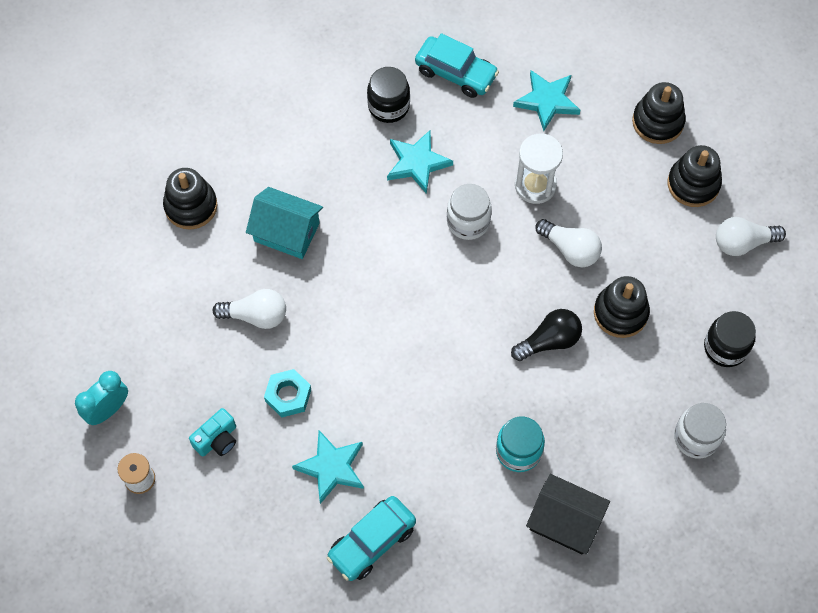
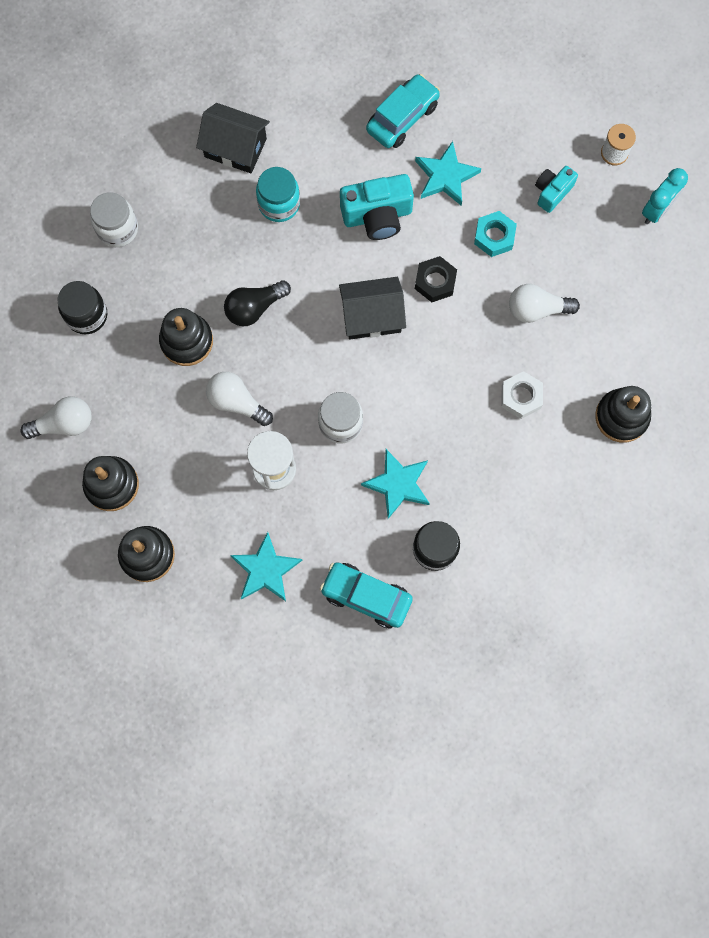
camera: 175 degrees right, 10 degrees up
(286, 232) = (521, 397): turquoise house -> white nut
(357, 352) = (435, 282): none -> black nut
(411, 429) = (377, 216): none -> turquoise camera
(427, 323) = (372, 316): none -> black house

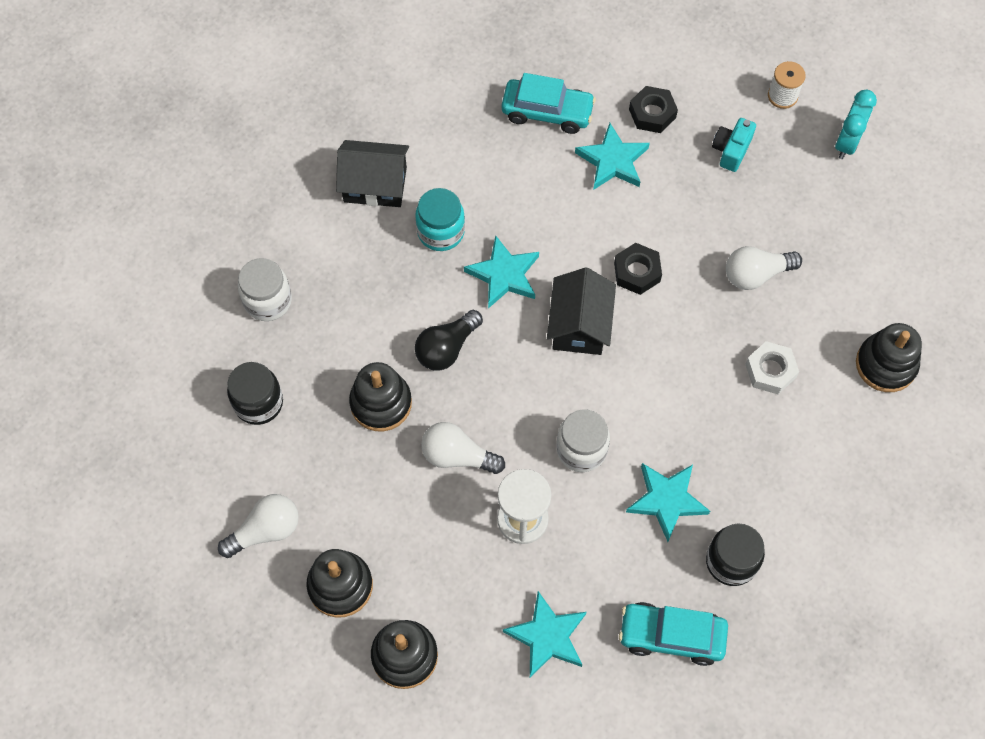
camera: 15 degrees left, 10 degrees down
(321, 256) = (504, 275): none -> turquoise star
(372, 316) = (579, 325): black house -> black house turned 60 degrees counterclockwise
(377, 216) = (552, 219): turquoise camera -> none
(402, 118) = (547, 112): turquoise car -> turquoise car turned 75 degrees clockwise
(494, 141) = (652, 113): none -> black nut
(494, 236) = (685, 210): turquoise nut -> none

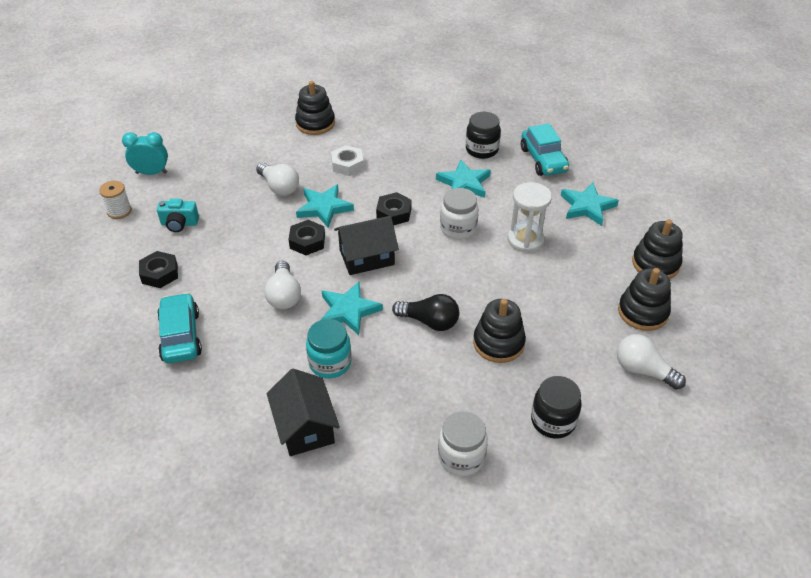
camera: 115 degrees left, 20 degrees down
(458, 456) = (507, 286): white light bulb -> white light bulb (284, 295)
(612, 161) = (214, 282): turquoise star -> turquoise star (324, 208)
(645, 387) = (394, 213): none -> black nut

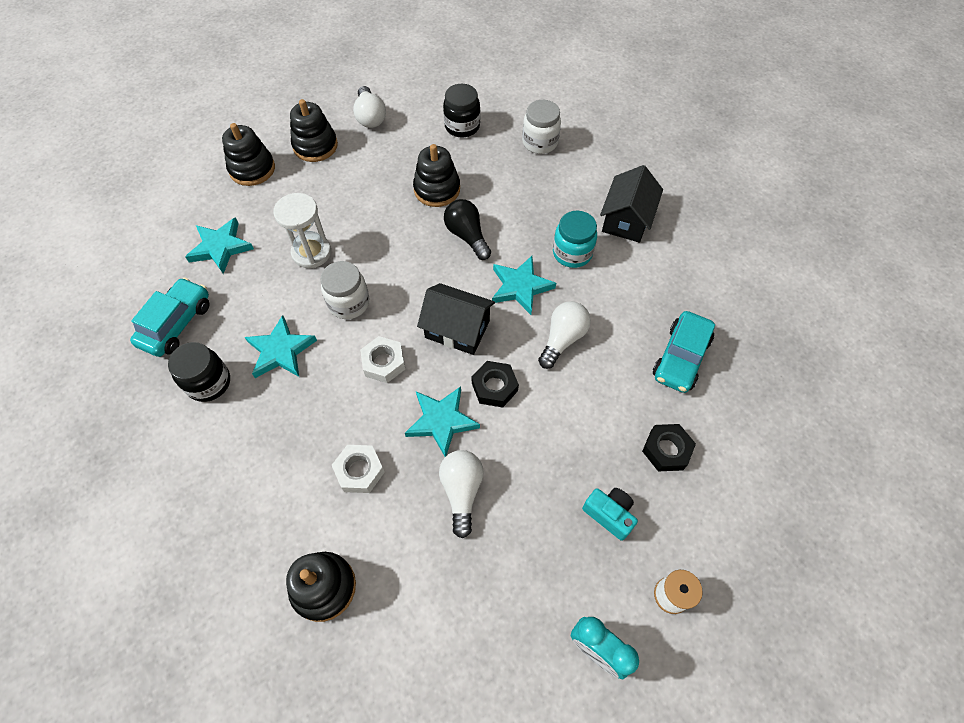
camera: 140 degrees left, 15 degrees up
(394, 213) = (383, 363): black nut -> white nut

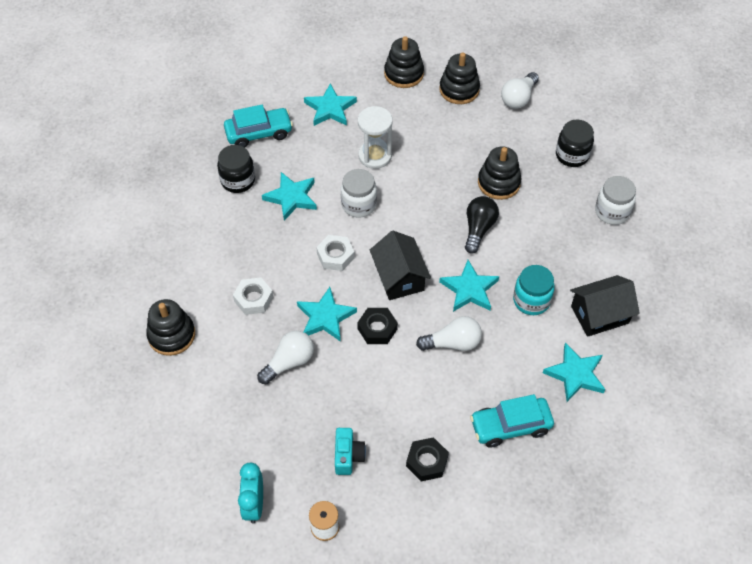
camera: 50 degrees right, 5 degrees down
(668, 276) = (575, 374): none -> turquoise star

